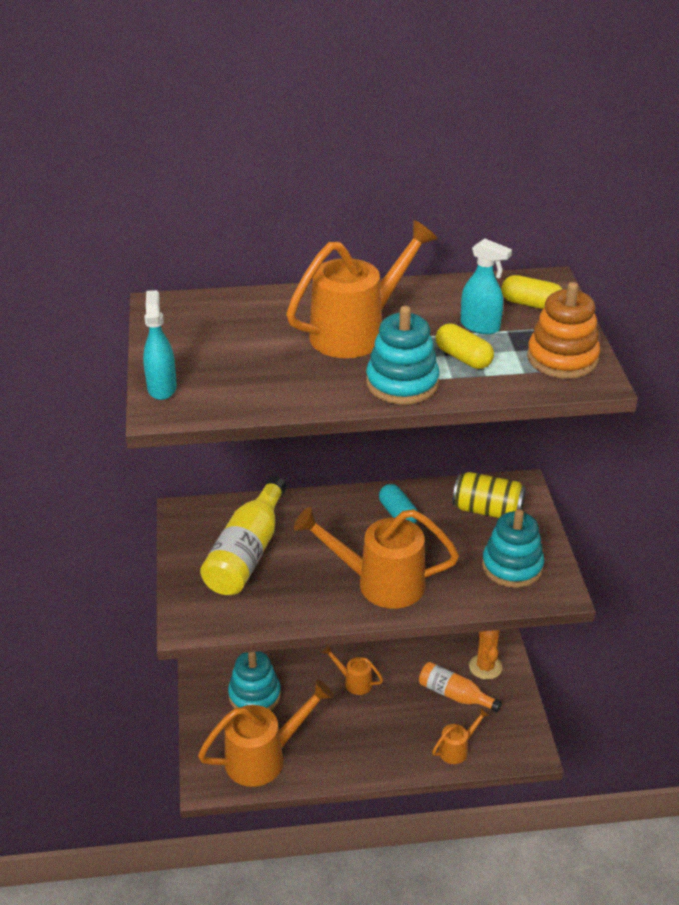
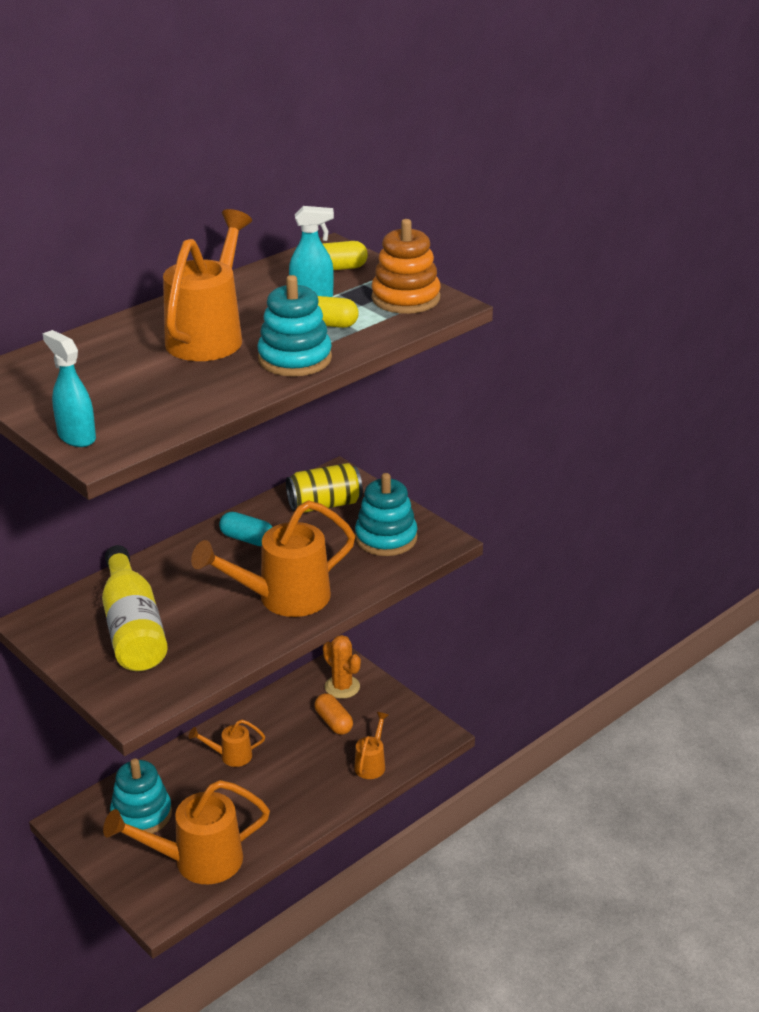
camera: 35 degrees left, 5 degrees down
(264, 757) = (197, 861): orange watering can -> orange watering can turned 135 degrees counterclockwise
(455, 695) = (333, 722): orange bottle -> orange capsule

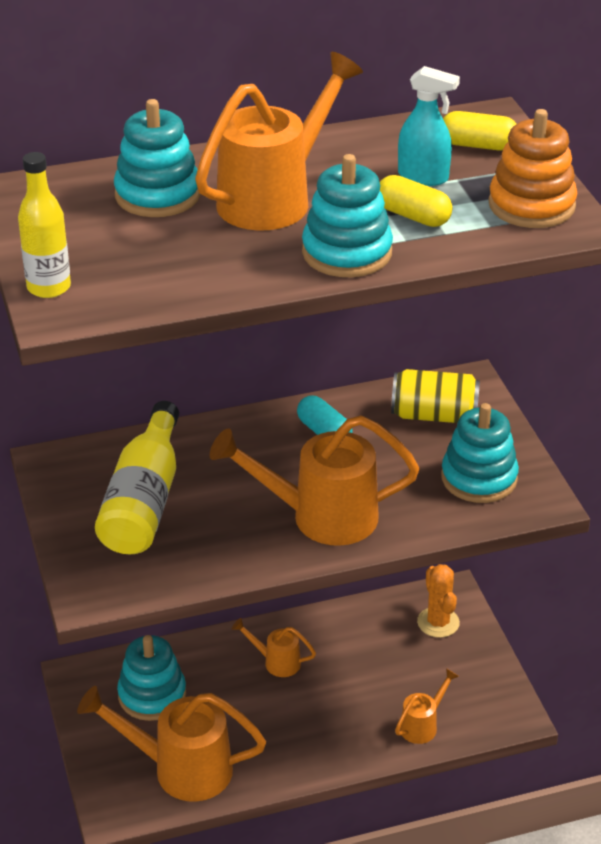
camera: 25 degrees right, 5 degrees up
(76, 437) = (49, 287): turquoise spray bottle -> yellow bottle
(113, 354) = (158, 195): none -> turquoise stacking toy
(333, 722) = (407, 661): orange capsule -> none

